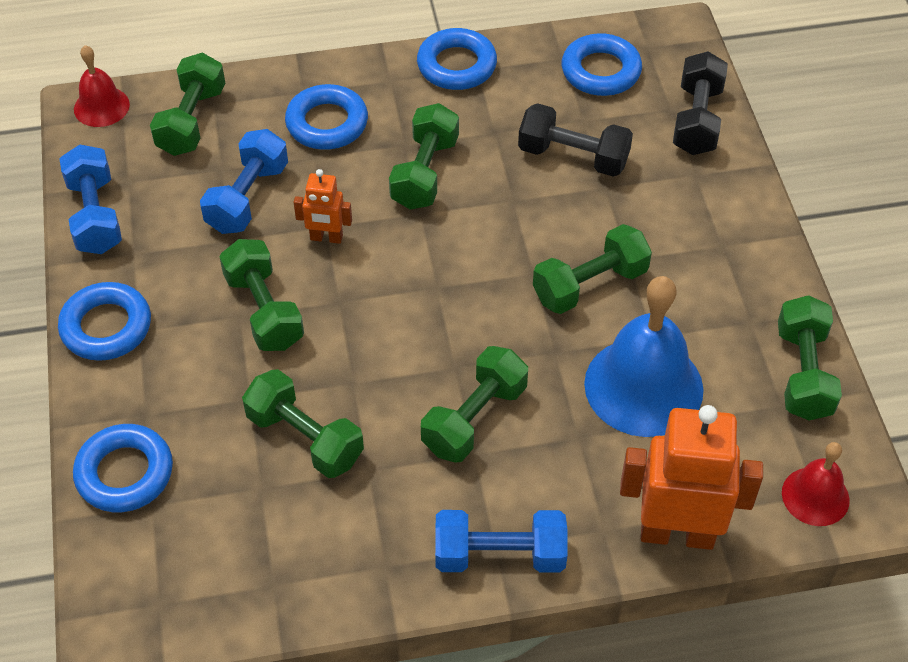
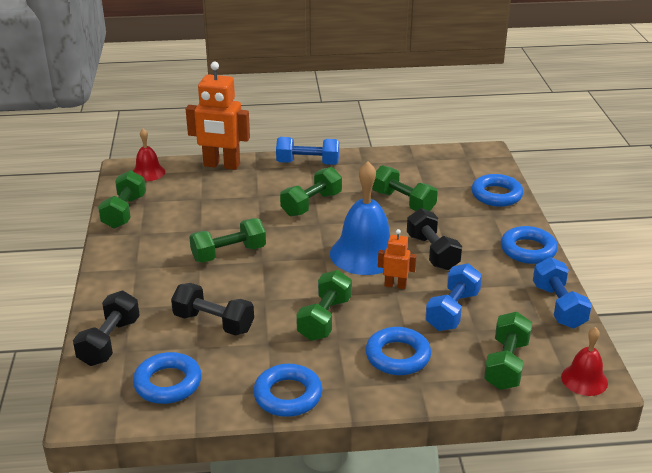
camera: 175 degrees left, 20 degrees down
(264, 310) = (432, 252): green dumbbell -> black dumbbell
(643, 386) = (215, 211): blue bell -> blue bell (365, 254)

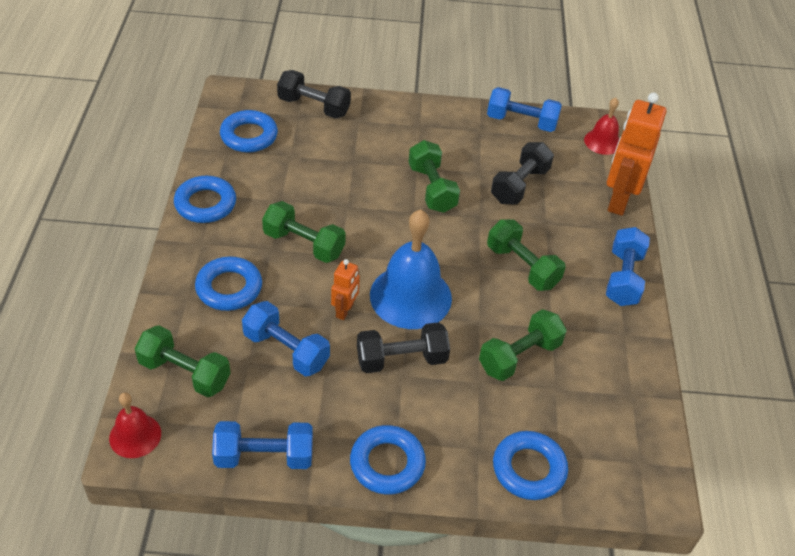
camera: 95 degrees right, 15 degrees up
(124, 212) = (521, 122): green dumbbell -> blue dumbbell
(213, 323) = (321, 168): black dumbbell -> black dumbbell (519, 185)

